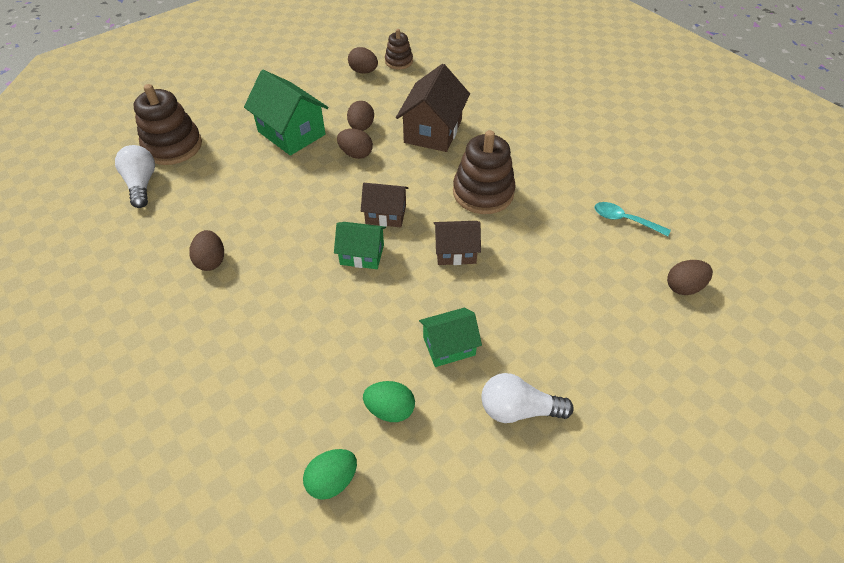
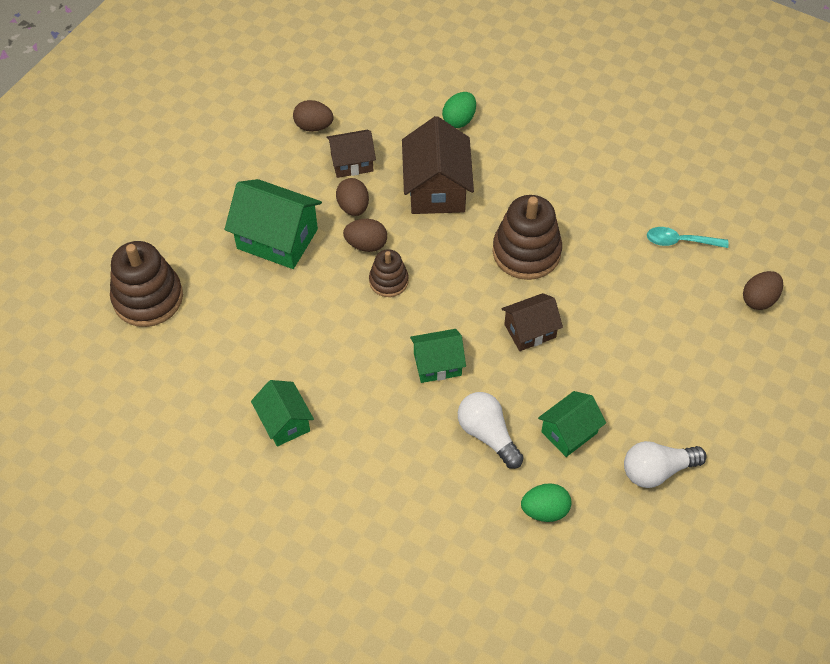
camera: 20 degrees left, 5 degrees up
(141, 184) = (145, 357): white light bulb -> white light bulb (487, 435)
(211, 261) = (284, 422): brown egg -> green house
(332, 480) = (526, 589): green egg -> green egg (459, 120)
(386, 214) = (438, 310): brown house -> brown house (352, 162)
(399, 61) = (348, 99): brown stacking toy -> brown stacking toy (388, 281)

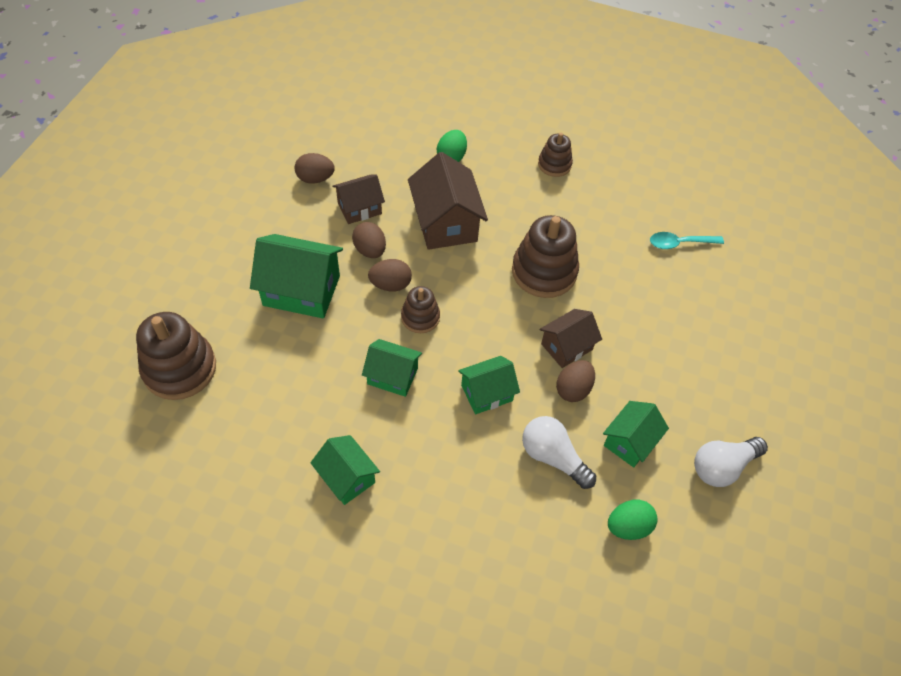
camera: 15 degrees left, 0 degrees up
(348, 334) = (392, 376): none -> green house
(567, 140) = (554, 164): none -> brown stacking toy
(759, 299) = (764, 287): brown egg -> brown egg (573, 389)

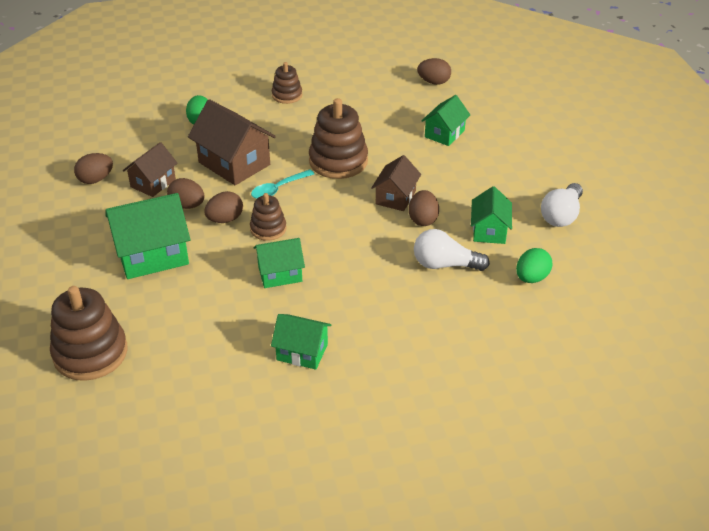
camera: 30 degrees left, 15 degrees down
(487, 393) = (362, 250): green house -> green house (444, 134)
(680, 243) = (420, 105): turquoise spoon -> turquoise spoon (278, 189)
(716, 220) = (434, 82): none -> brown egg

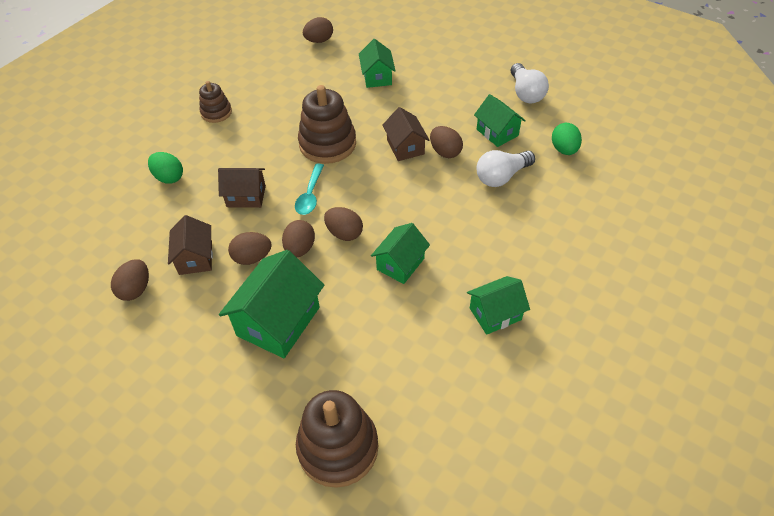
camera: 40 degrees left, 10 degrees up
(234, 163) = (246, 196): brown house -> brown house, size x0.61
(268, 229) = (344, 233): brown stacking toy -> brown egg

